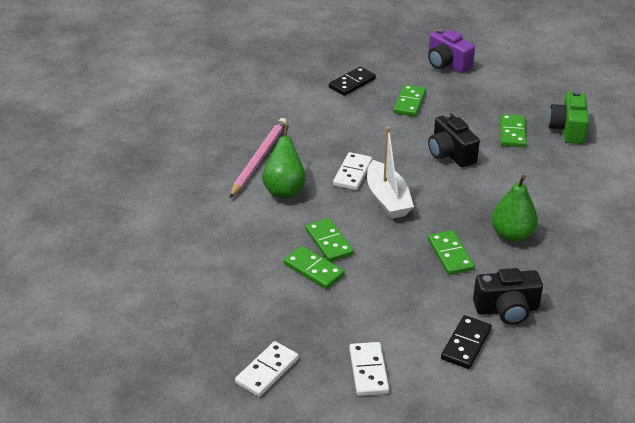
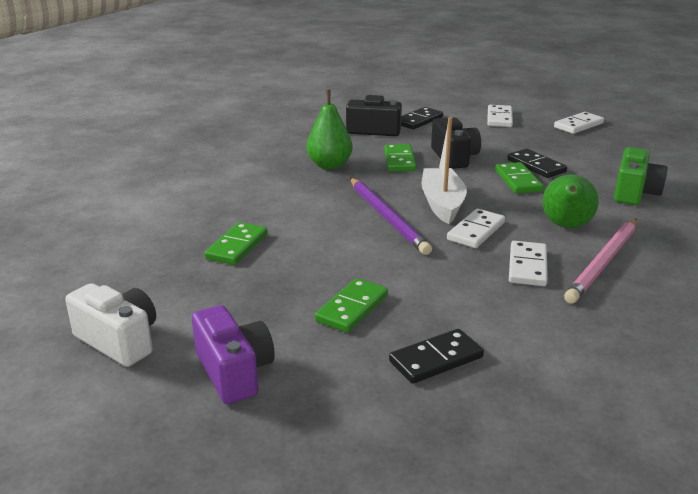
camera: 165 degrees left, 10 degrees down
(310, 148) = (527, 266): none -> white domino
(313, 270) = (536, 166): green domino -> black domino
(424, 176) = (387, 217): none -> purple pencil
(450, 153) = (338, 235): black camera -> black camera (454, 157)
(517, 68) = (119, 341): none -> white camera
(568, 129) = (160, 240): green camera -> green camera (635, 193)

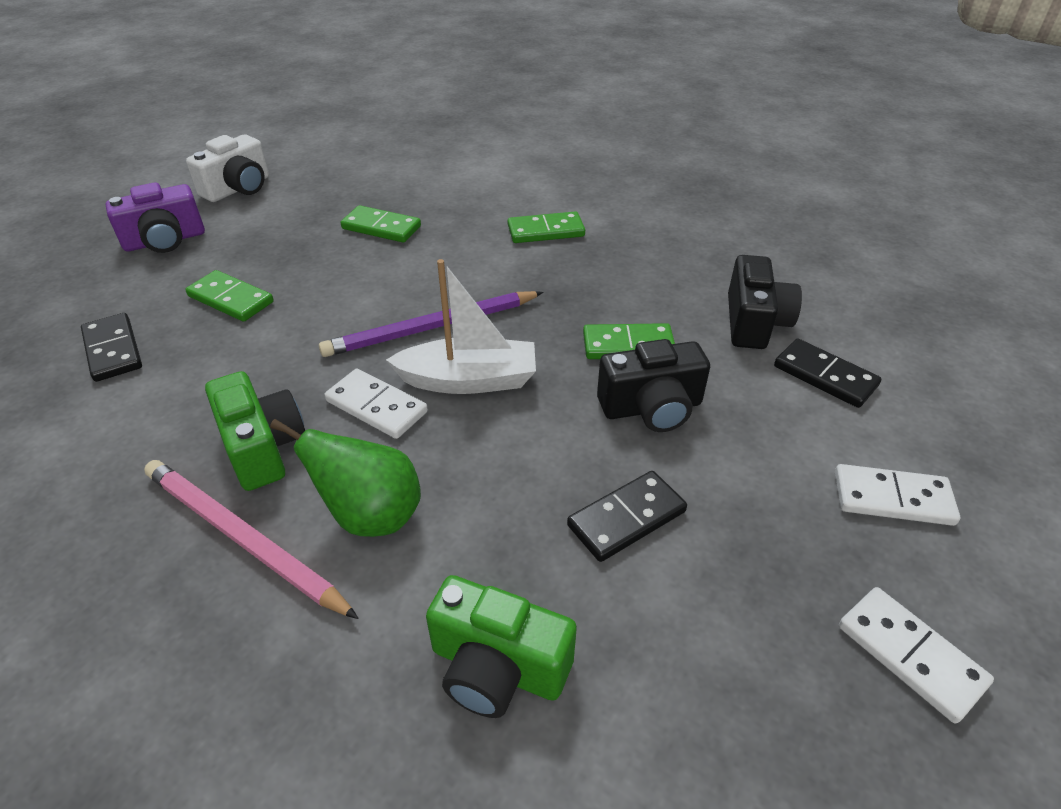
camera: 90 degrees right, 15 degrees up
(329, 165) = (601, 281): green pear -> none
(518, 181) = (555, 480): green domino -> green domino (546, 231)
(527, 266) = (263, 447): white domino -> green camera

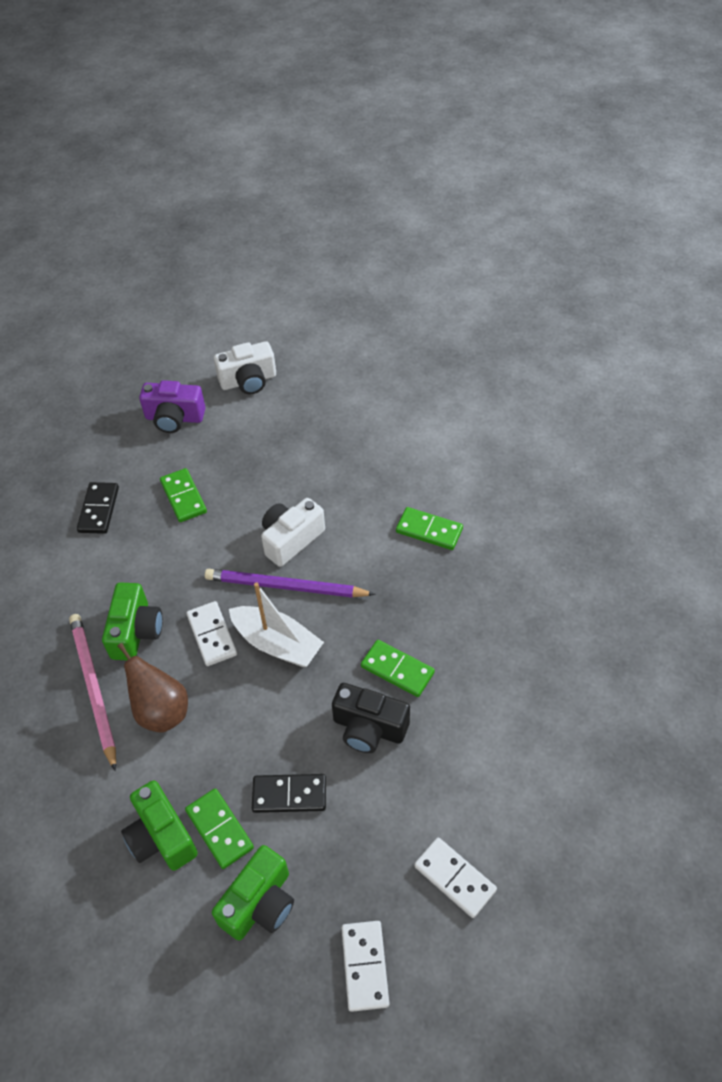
camera: 35 degrees right, 10 degrees up
(371, 515) = (161, 711): green pear -> brown pear
(381, 227) = (317, 470): green domino -> green domino (219, 829)
(401, 288) = (291, 539): none -> white camera
(711, 666) = (260, 903): none -> green camera
(754, 322) = (502, 697): black camera -> none
(824, 376) = (506, 769): black domino -> none

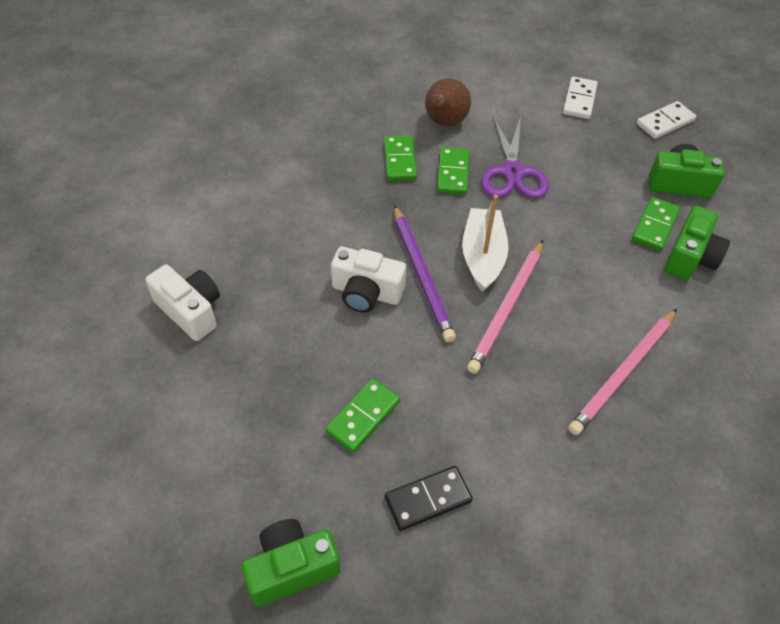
camera: 120 degrees left, 0 degrees up
(136, 631) = (546, 371): green camera -> green camera (291, 568)
(161, 711) = (601, 309): brown pear -> brown pear (444, 122)
(174, 418) = (244, 495): purple camera -> none
(211, 635) = (507, 307): white domino -> pink pencil
(248, 381) = (145, 440): white camera -> white camera (190, 311)
(289, 795) = (597, 197): black domino -> none
(369, 728) = (512, 172): black camera -> purple scissors
(429, 530) = (300, 197): green domino -> green domino (400, 160)

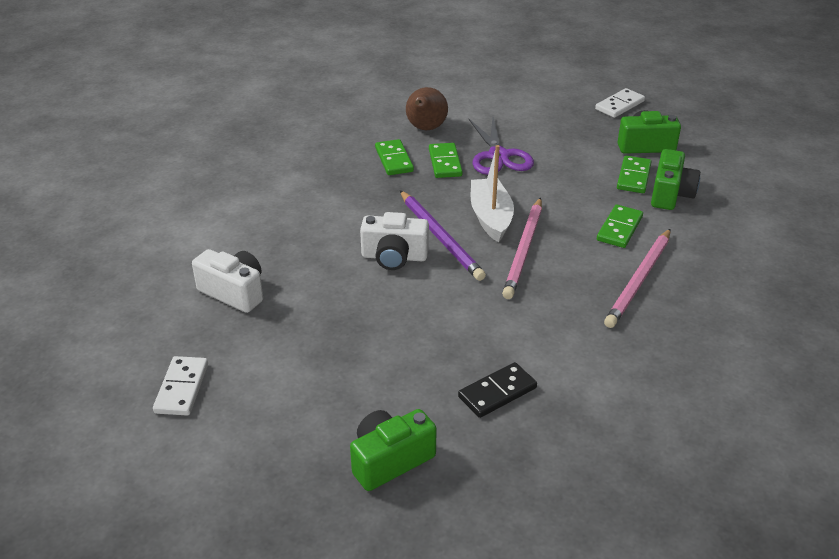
camera: 10 degrees left, 15 degrees down
(363, 416) = (420, 344): green domino -> green domino (619, 228)
(579, 100) = (541, 99): white domino -> white domino (182, 388)

